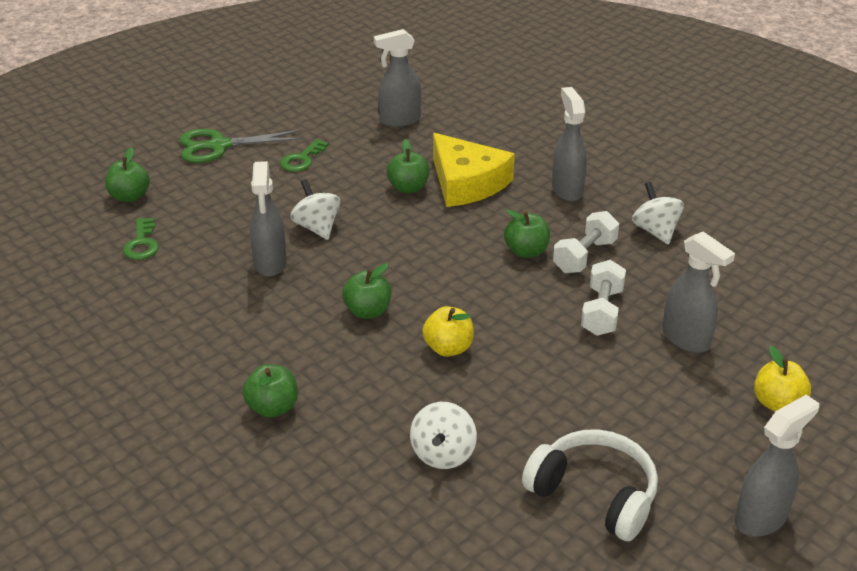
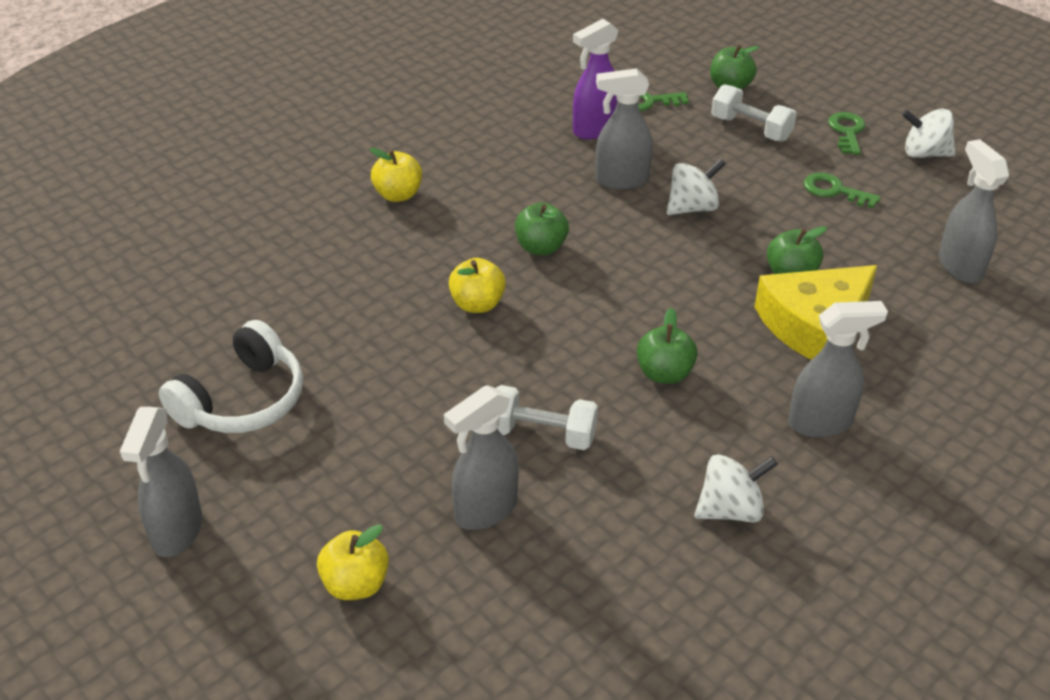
camera: 90 degrees right, 5 degrees up
(181, 277) = (594, 129): none -> purple spray bottle
(219, 146) = (847, 132): green scissors -> green key
(273, 408) = (398, 195): green apple -> yellow apple
(443, 454) = (319, 298): white spinning top -> white spinning top (924, 153)
(584, 256) = (659, 428): white dumbbell -> white dumbbell (751, 129)
(761, 518) = (177, 532): grey spray bottle -> grey spray bottle turned 45 degrees clockwise

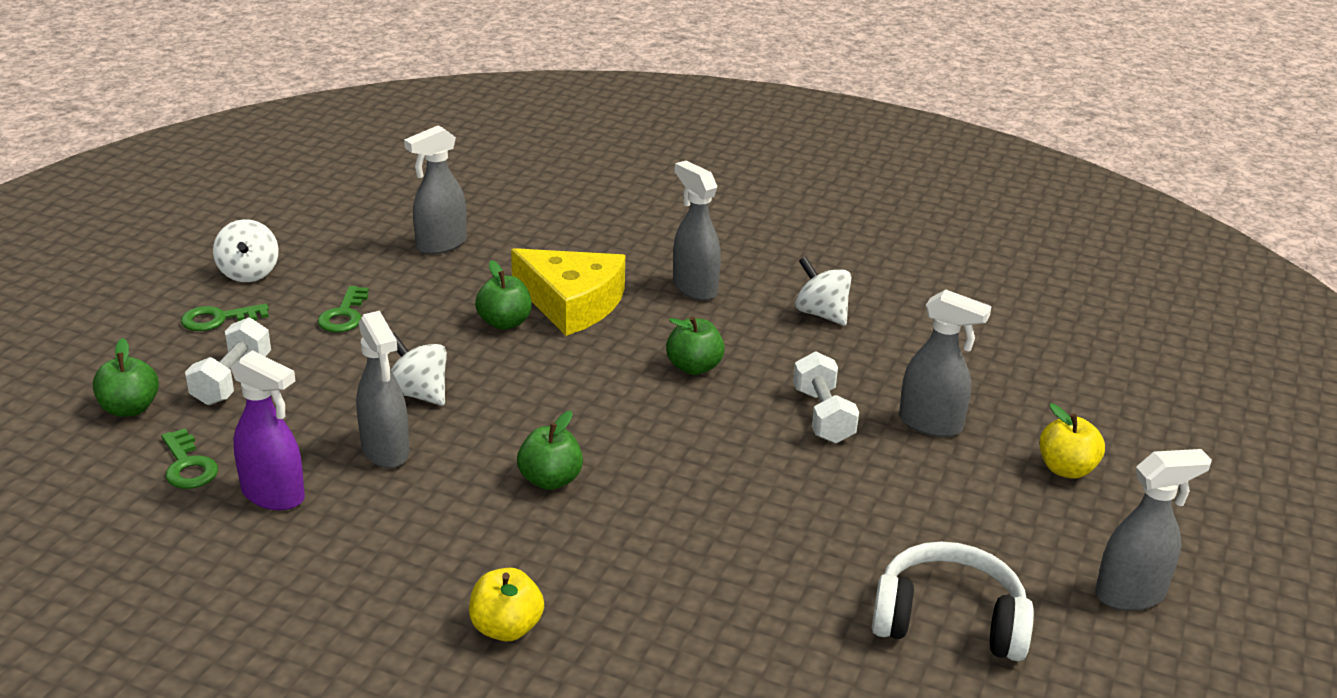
camera: 115 degrees left, 10 degrees down
(477, 304) = (677, 499): yellow apple -> none

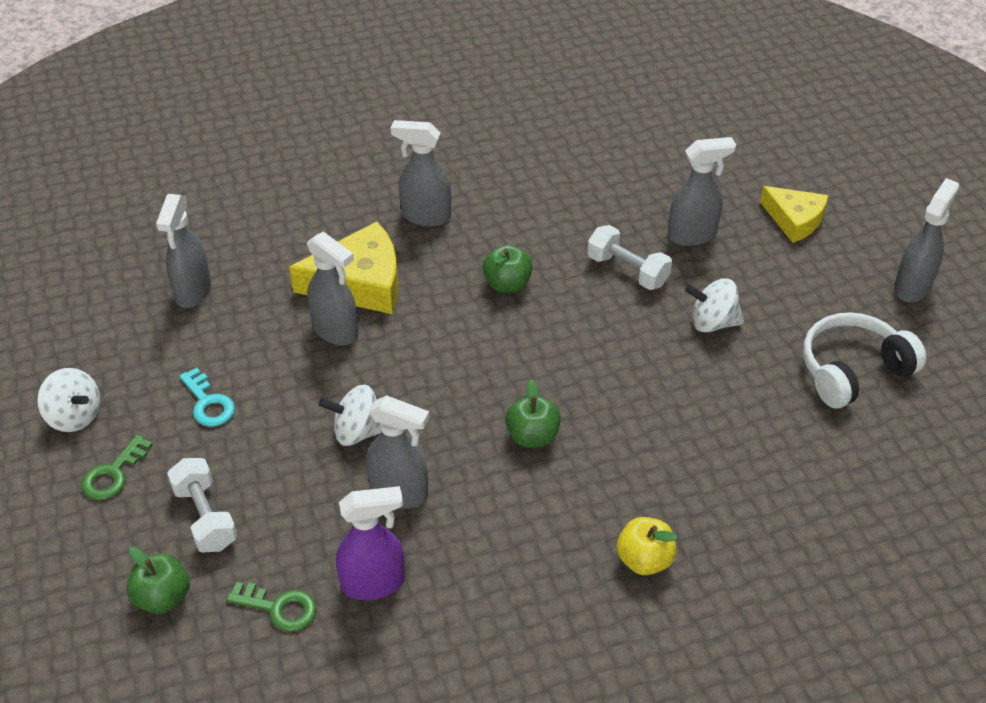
camera: 40 degrees left, 15 degrees up
(344, 315) = (208, 403): green key -> turquoise key
(504, 323) = (336, 331): green apple -> grey spray bottle
(821, 314) = (531, 187): white spinning top -> white spinning top (712, 322)
(1066, 469) = (794, 220): yellow apple -> yellow cheese

